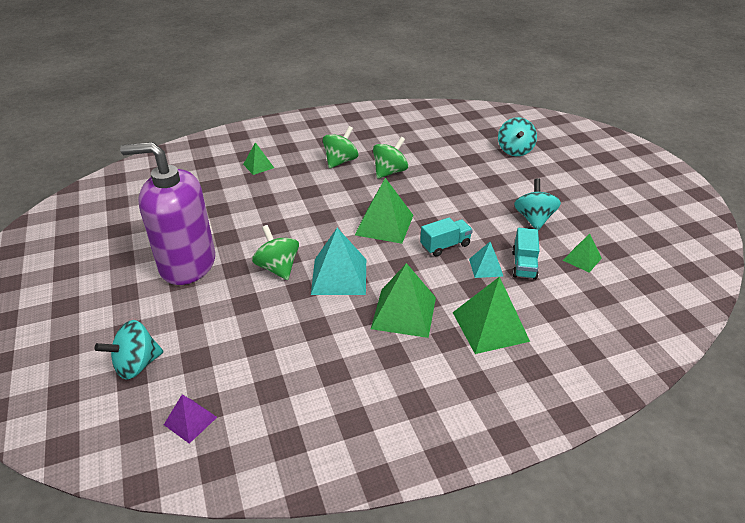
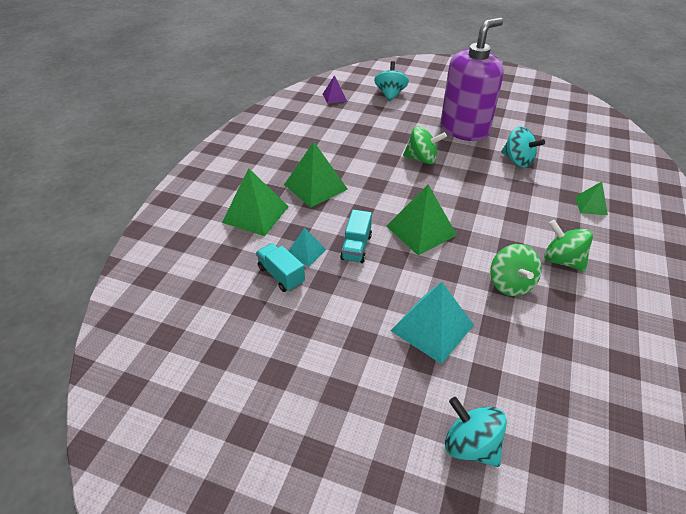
camera: 130 degrees right, 5 degrees up
(339, 276) = (383, 179): turquoise pyramid -> turquoise pyramid (432, 327)
(340, 161) = (562, 260): green spinning top -> green spinning top turned 150 degrees clockwise
(534, 219) = (323, 334): turquoise spinning top -> turquoise spinning top (517, 160)
(582, 259) = (240, 319): green pyramid -> none

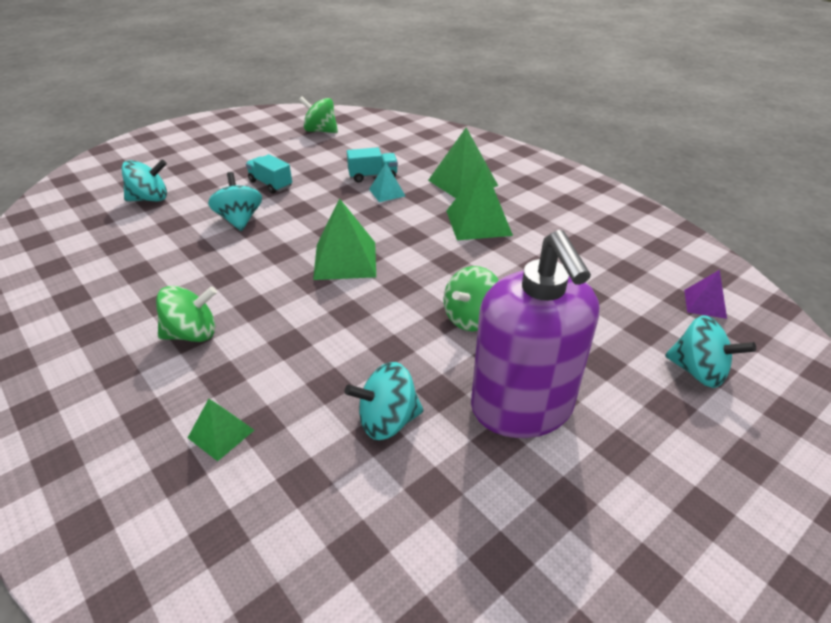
camera: 120 degrees right, 5 degrees down
(356, 247) = (365, 217): turquoise truck -> turquoise truck (270, 184)
(432, 327) = (240, 220): turquoise pyramid -> turquoise spinning top
(510, 284) = (218, 280): green spinning top -> green spinning top (320, 131)

